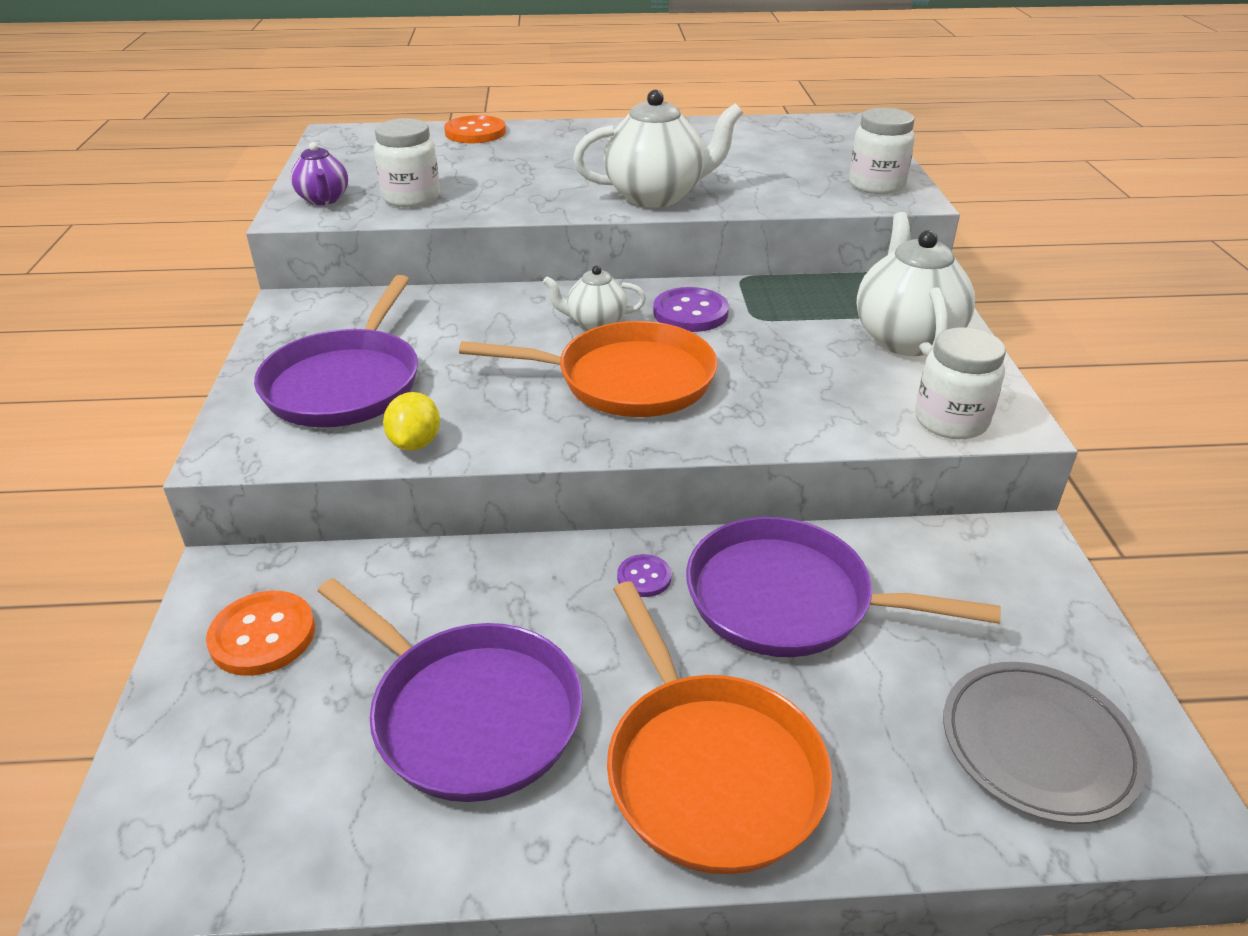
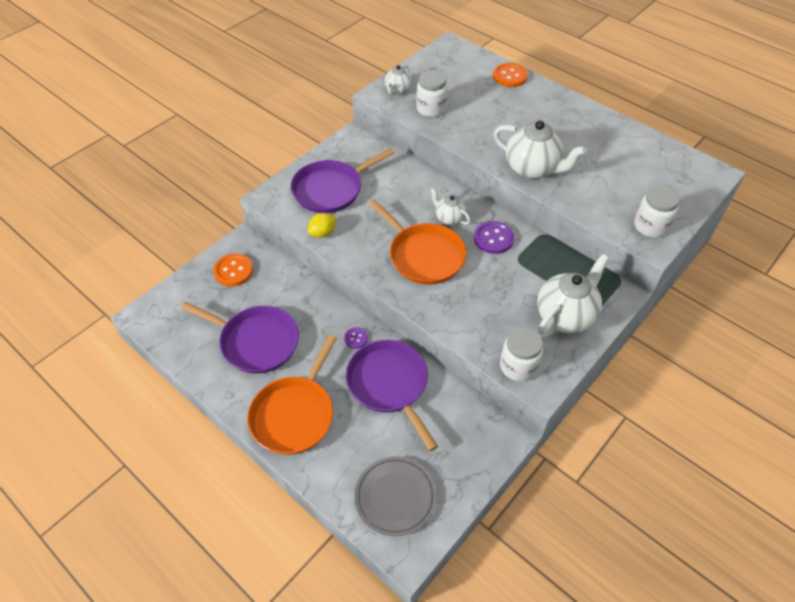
camera: 45 degrees right, 15 degrees up
(324, 200) = (398, 91): purple teapot -> white teapot
(469, 714) = (256, 342): purple pan -> purple pan turned 60 degrees counterclockwise

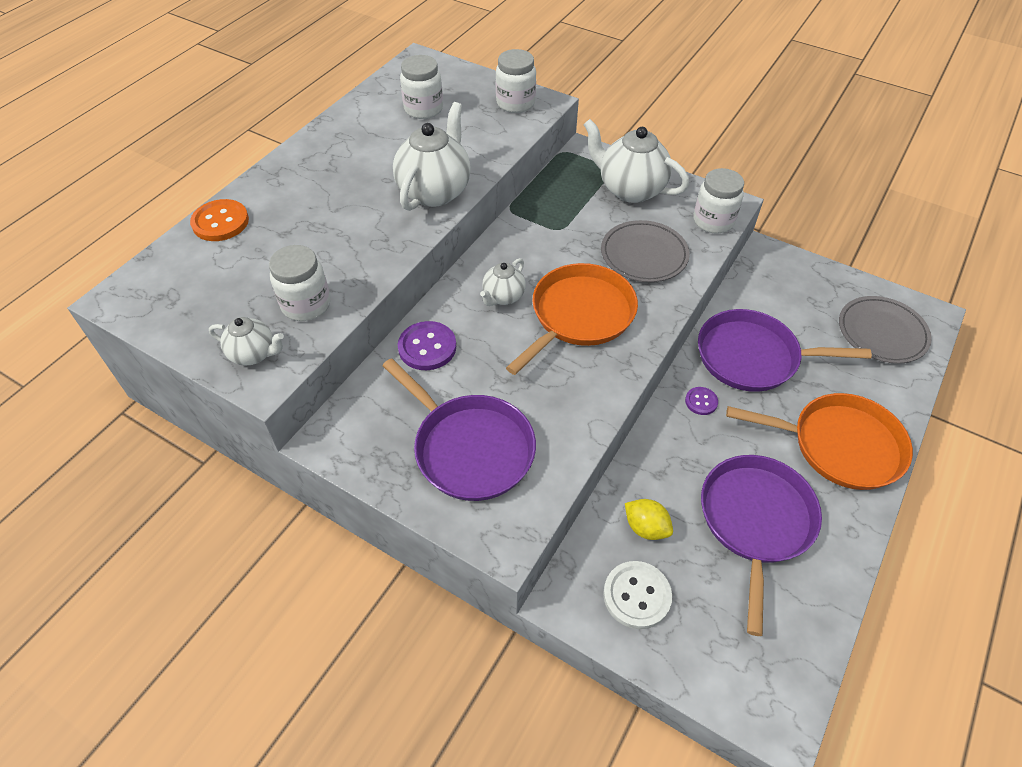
camera: 100 degrees left, 0 degrees up
(233, 271) = (637, 595): orange button -> white button
(323, 233) = (570, 440): yellow lemon -> yellow lemon (646, 527)
(389, 384) = (752, 357): purple pan -> purple pan turned 45 degrees clockwise
(481, 307) = (644, 255): none -> grey plate
(493, 238) = (530, 251): purple button -> purple button (427, 347)
(638, 170) = (423, 109): none -> white jar

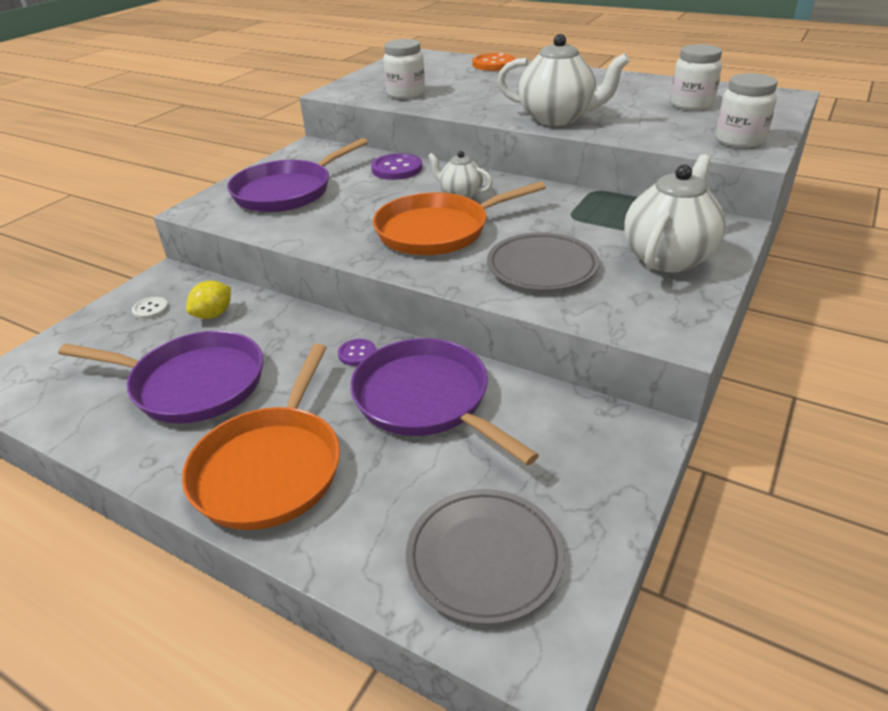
camera: 90 degrees right, 15 degrees down
(254, 354) = (358, 87): white teapot -> none
(579, 315) = (437, 231): orange pan -> orange pan turned 120 degrees clockwise
(637, 595) = (150, 309): white button -> white button, size x0.57
(713, 221) = (629, 319): white jar -> none
(752, 357) = (426, 399): purple pan -> purple pan turned 45 degrees counterclockwise

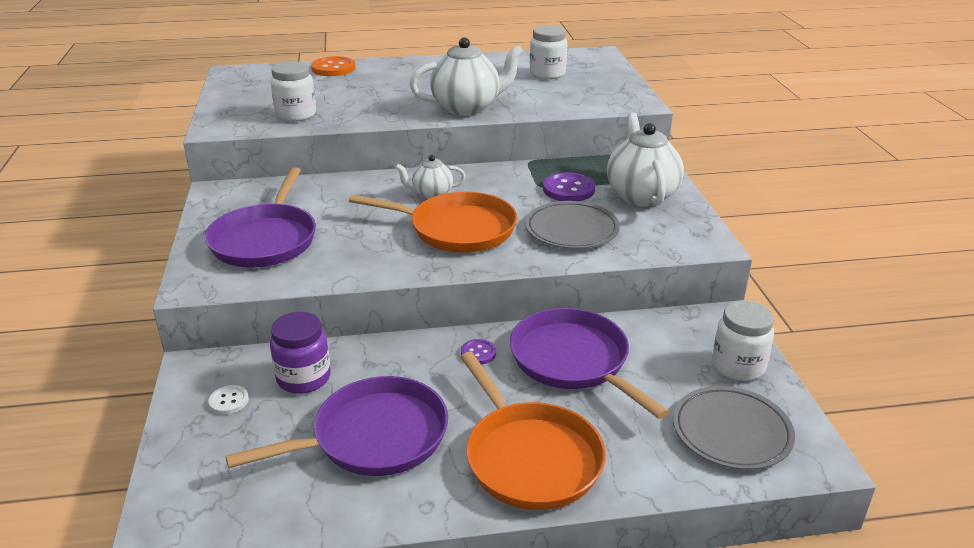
camera: 40 degrees left, 5 degrees down
(213, 315) = (303, 378): yellow lemon -> purple jar
(397, 169) = (341, 188): purple button -> purple button (568, 189)
(426, 399) = (573, 361): purple pan -> purple pan turned 45 degrees clockwise
(437, 231) = (457, 229): orange pan -> orange pan turned 105 degrees counterclockwise
(739, 140) = (616, 96): white jar -> white jar (738, 366)

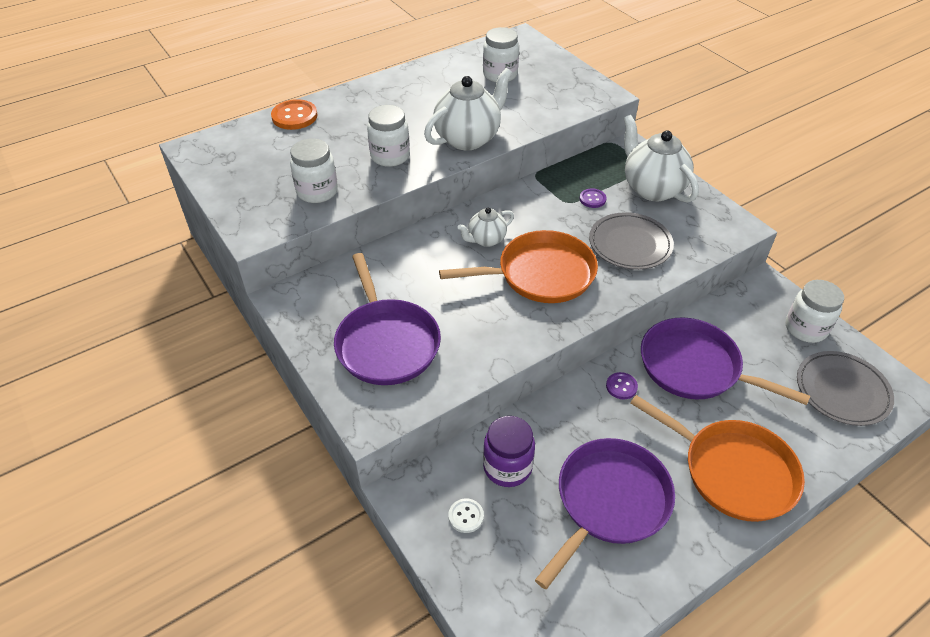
camera: 25 degrees left, 15 degrees up
(383, 106) = (390, 156): none -> white jar
(568, 189) = (592, 199): purple button -> purple button, size x0.57

